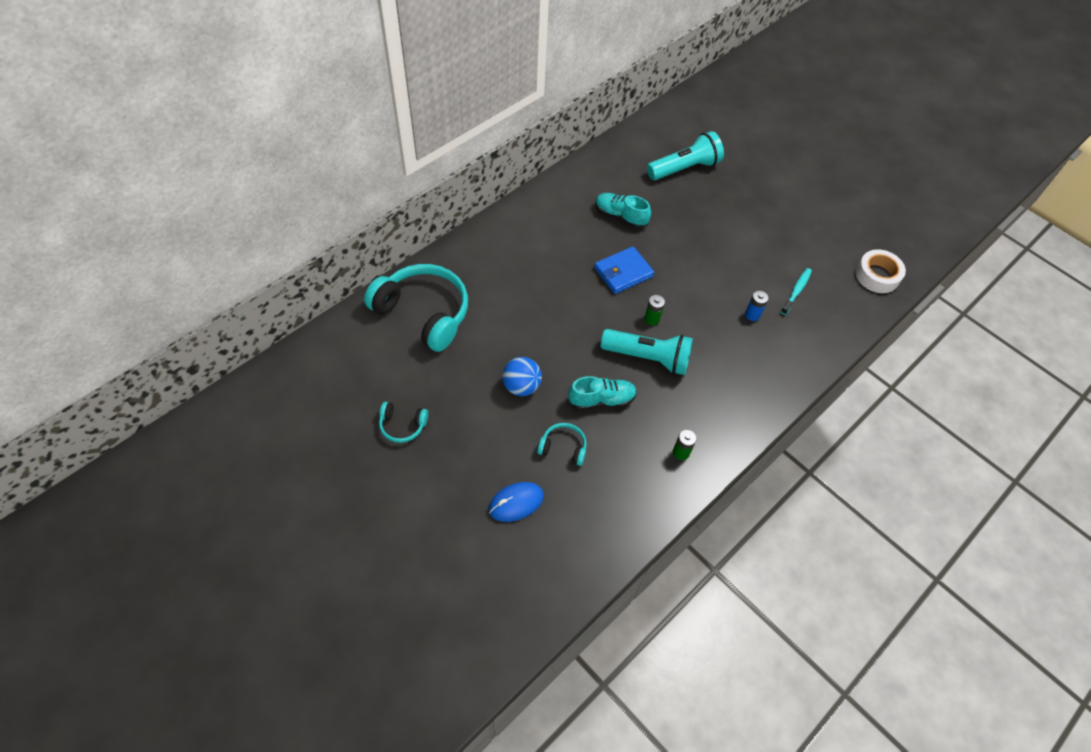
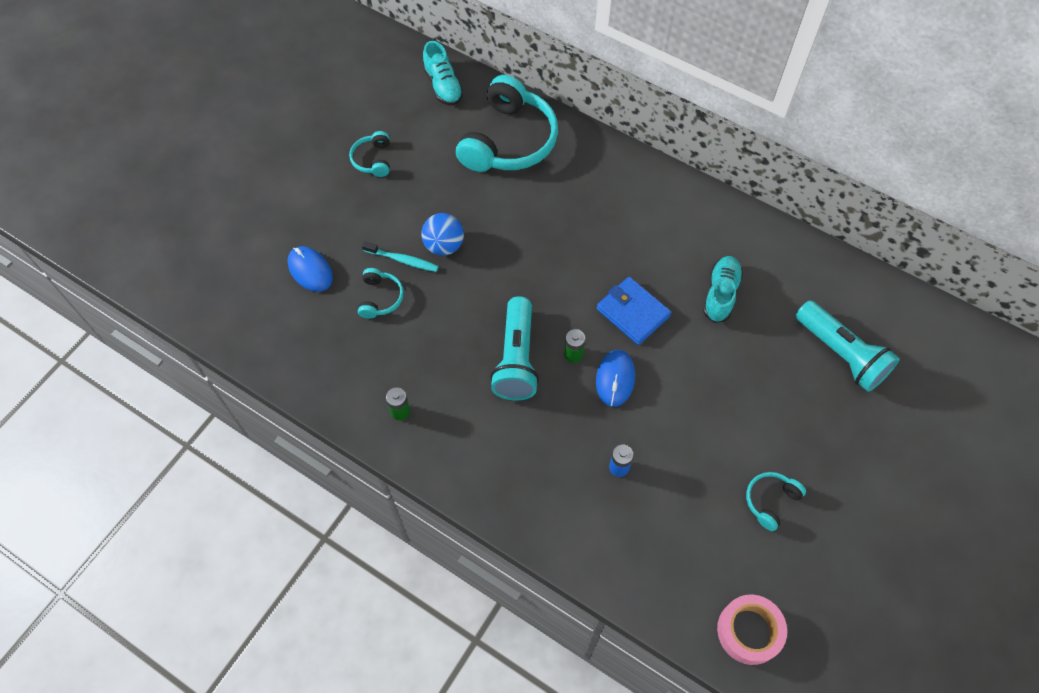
camera: 80 degrees right, 5 degrees up
(601, 400) = (447, 322): turquoise shoe -> turquoise shoe (443, 86)
(679, 298) = (615, 379): none -> blue mouse
(788, 238) = (770, 501): none -> turquoise headphones
(796, 291) = (679, 519): turquoise toothbrush -> turquoise toothbrush (402, 260)
(877, 275) = (749, 631): white tape -> pink tape

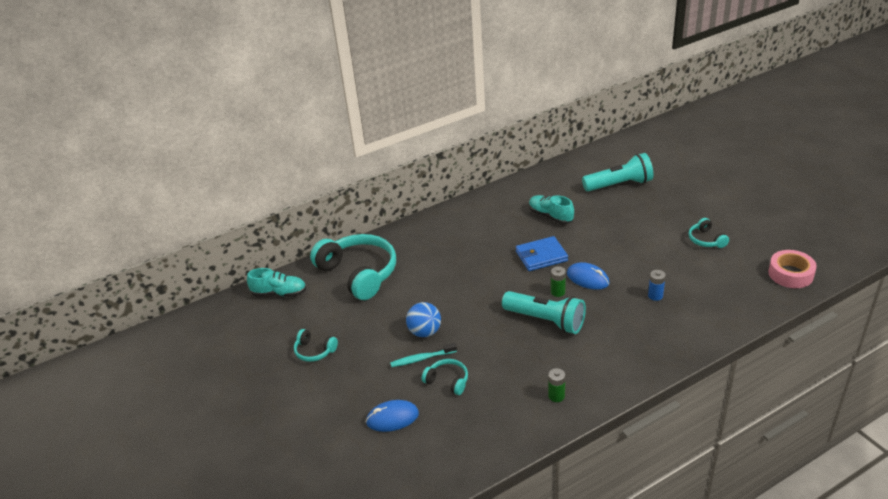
camera: 60 degrees left, 25 degrees down
(402, 260) = (422, 358): turquoise toothbrush -> turquoise toothbrush turned 150 degrees counterclockwise

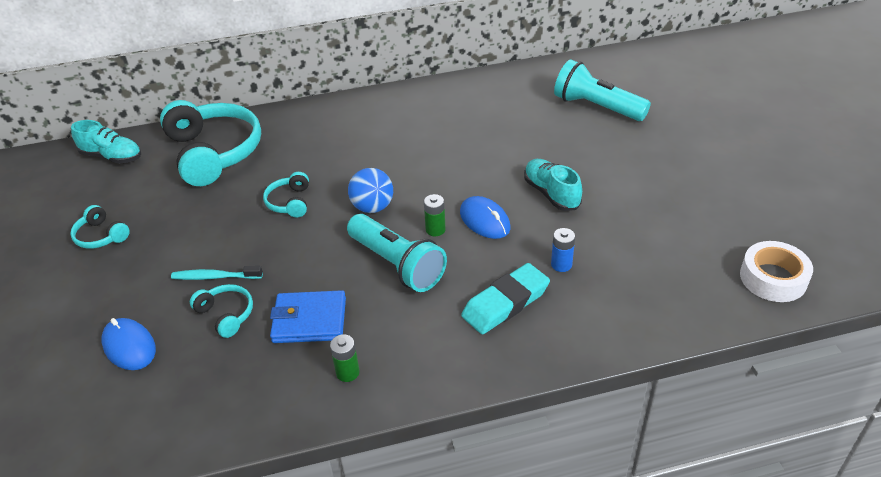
camera: 15 degrees right, 5 degrees up
(392, 418) = (129, 346): blue mouse -> blue mouse turned 45 degrees clockwise
(425, 332) = (241, 243): blue ball -> blue ball (372, 207)
(541, 256) = (443, 178): blue wallet -> blue wallet (309, 320)
(550, 216) = (485, 130): turquoise shoe -> turquoise shoe (551, 194)
(619, 185) = (597, 107): turquoise flashlight -> turquoise flashlight turned 150 degrees counterclockwise
(633, 328) = (505, 303): none -> turquoise eraser
(706, 240) = (674, 203): turquoise headphones -> turquoise headphones (290, 202)
(790, 274) = (773, 278): pink tape -> white tape

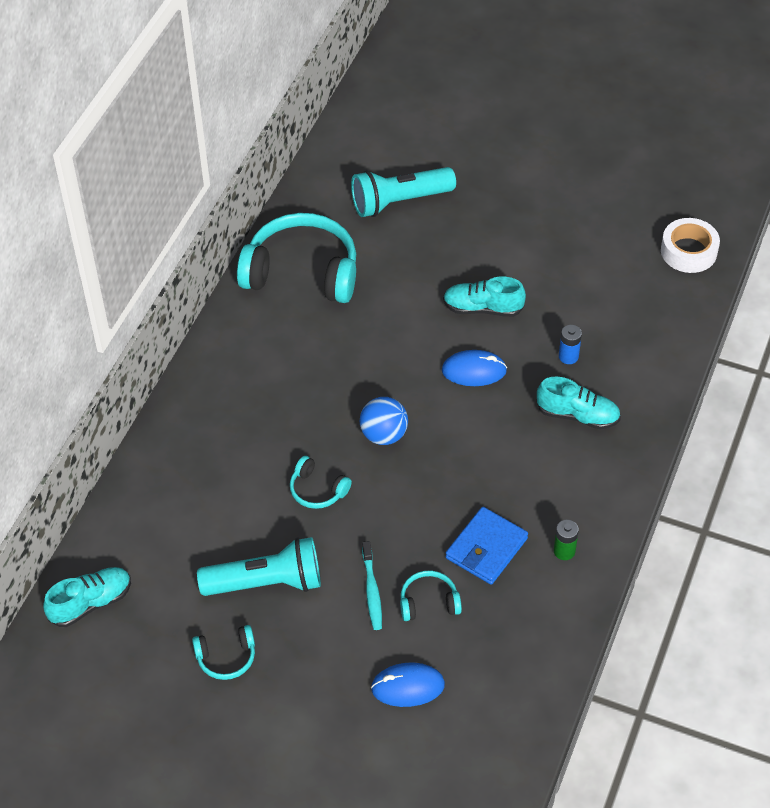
camera: 55 degrees left, 10 degrees up
(214, 152) = (174, 514): turquoise headphones -> turquoise headphones (302, 272)
(215, 277) = (372, 591): turquoise toothbrush -> turquoise toothbrush turned 45 degrees counterclockwise
(397, 264) = (473, 457): turquoise flashlight -> turquoise flashlight (266, 582)
(435, 230) = (454, 409): green battery -> none
(505, 303) = (577, 415): turquoise eraser -> turquoise shoe

